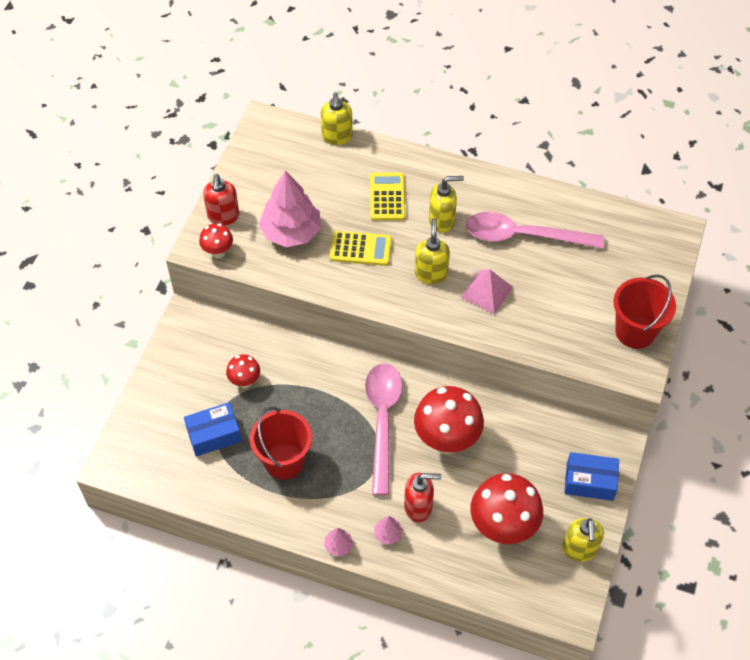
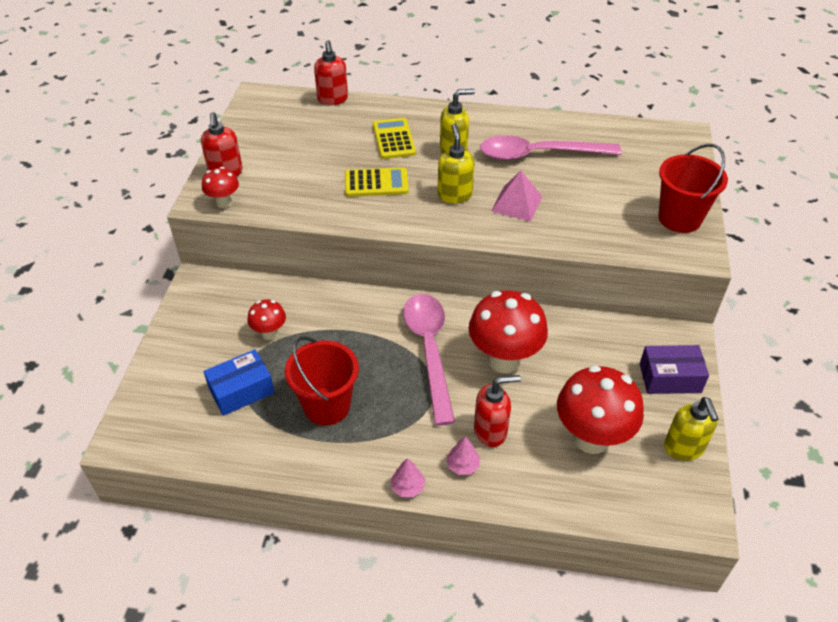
camera: 10 degrees left, 10 degrees down
(291, 232) = (300, 177): pink tree -> none
(337, 137) = (333, 99): yellow soap dispenser -> red soap dispenser
(589, 482) = (670, 378): blue box -> purple box

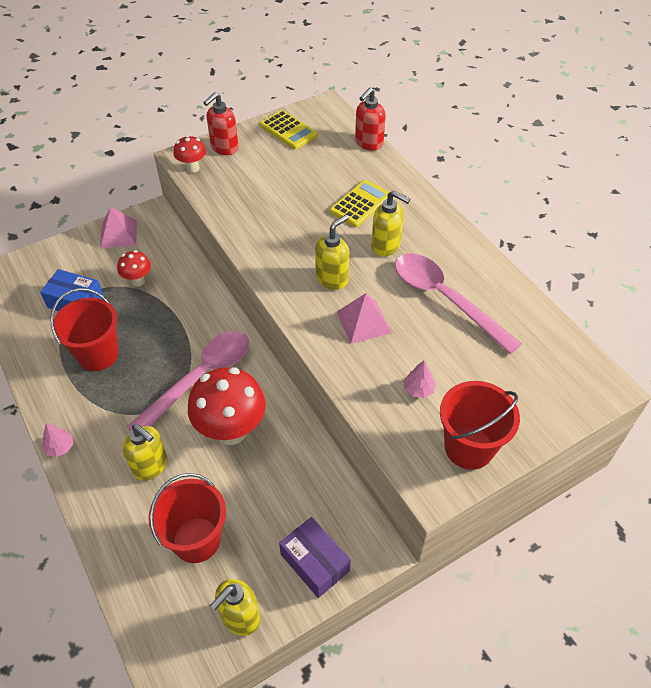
camera: 50 degrees right, 5 degrees up
(192, 317) = (118, 234): none -> pink pyramid
(376, 183) = (297, 227): yellow calculator -> yellow calculator (288, 130)
(463, 465) = (104, 468): pink tree -> pink tree (418, 389)
(491, 431) = (151, 466): red soap dispenser -> yellow soap dispenser
(591, 438) = (196, 540): red mushroom -> red bucket

